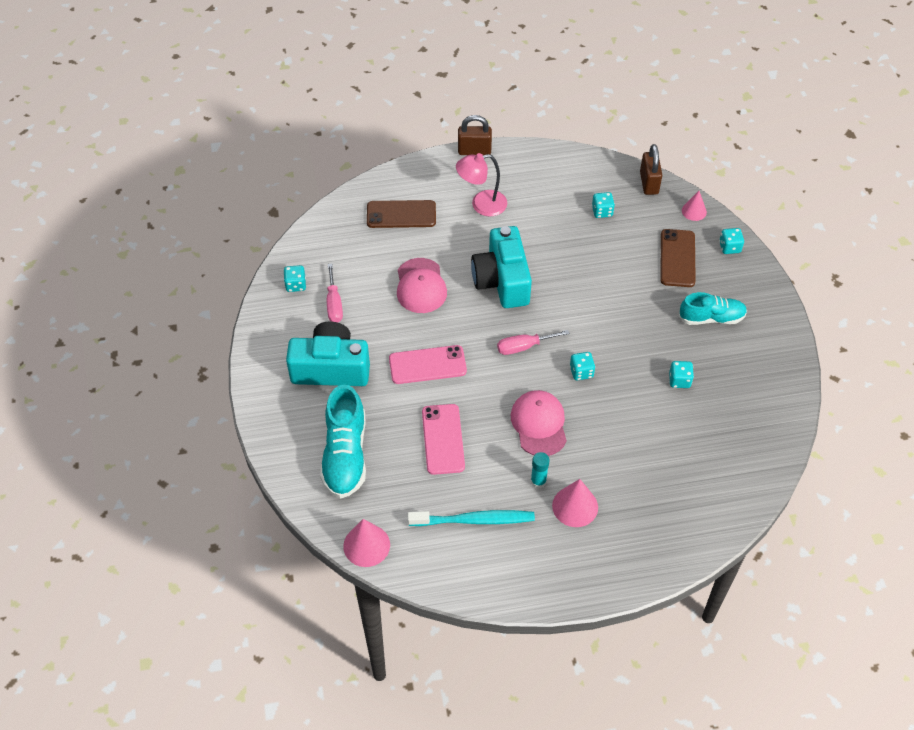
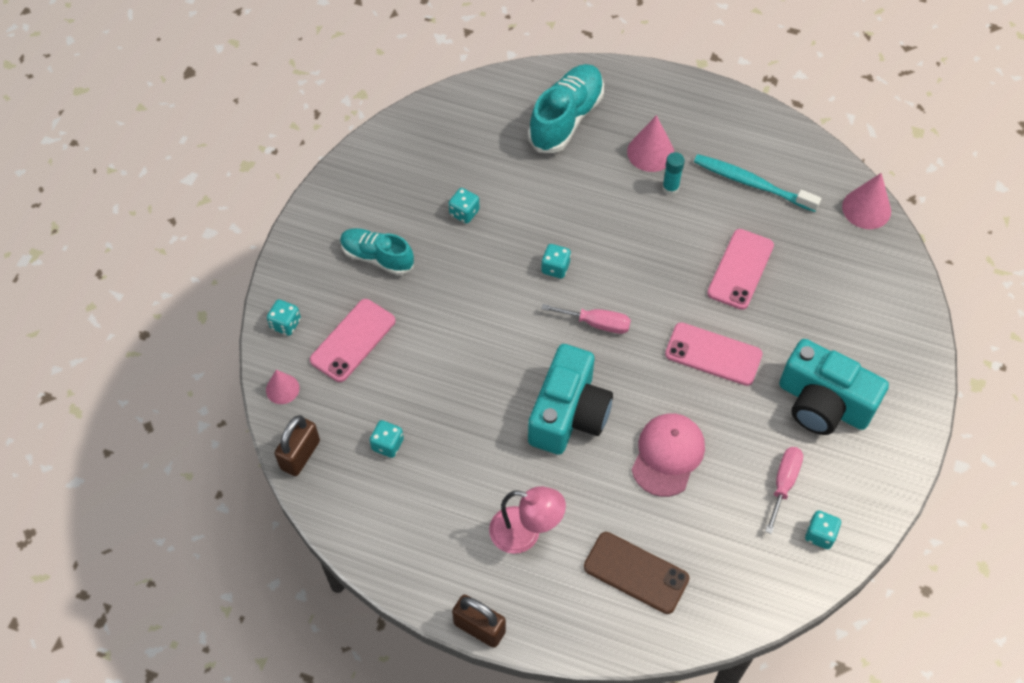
camera: 150 degrees left, 5 degrees up
(345, 455) = (849, 301): turquoise shoe -> turquoise shoe (566, 119)
(539, 424) = (634, 238): pink cap -> none
(677, 258) = (353, 340): brown phone -> pink phone

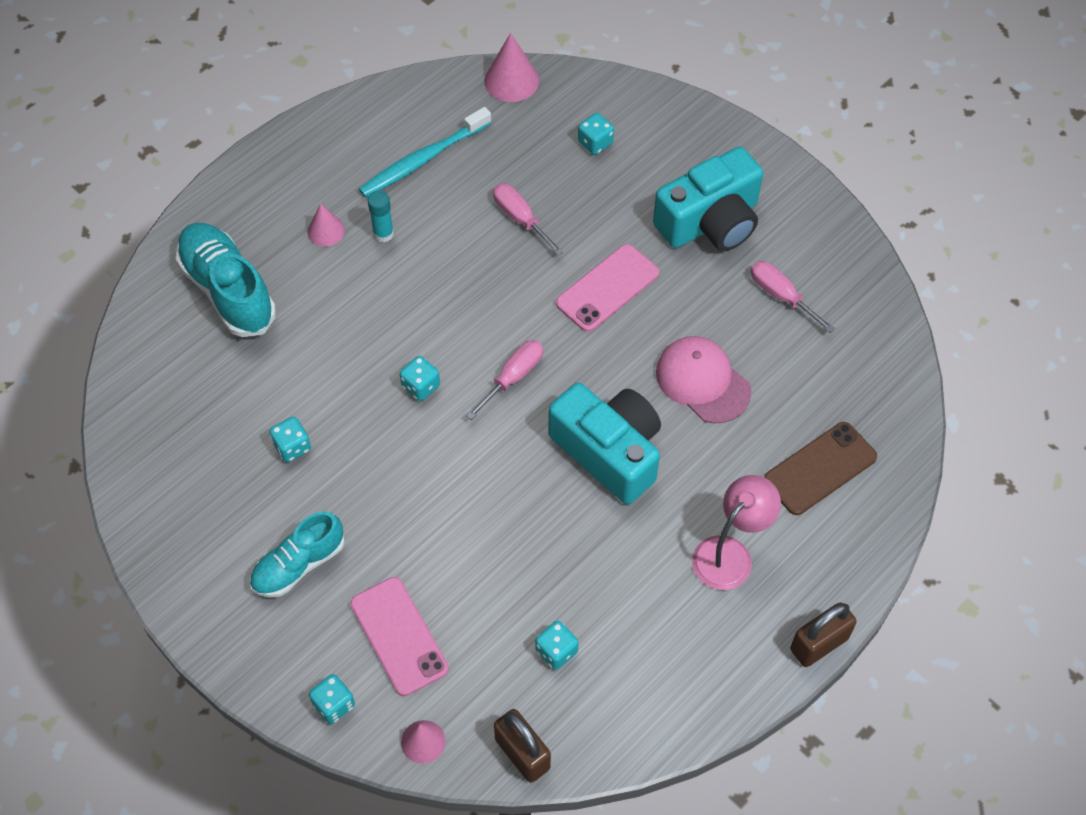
camera: 65 degrees left, 0 degrees up
(650, 152) = (326, 231): pink cone -> pink cone, size x0.64
(740, 269) = (520, 218): pink phone -> pink screwdriver
(820, 535) = (848, 292): turquoise dice -> turquoise dice (595, 143)

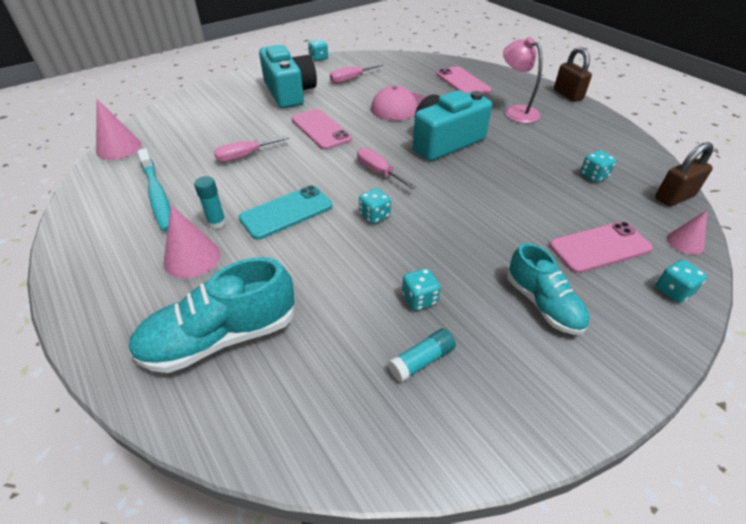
camera: 80 degrees left, 15 degrees down
(217, 455) = (421, 360): none -> turquoise glue stick
(326, 231) = (192, 258): pink cone -> pink cone, size x1.57
(413, 294) = (286, 212): none -> turquoise phone
(595, 143) = (202, 122): turquoise dice -> turquoise dice (318, 58)
(820, 469) = (462, 82): brown phone -> pink phone

